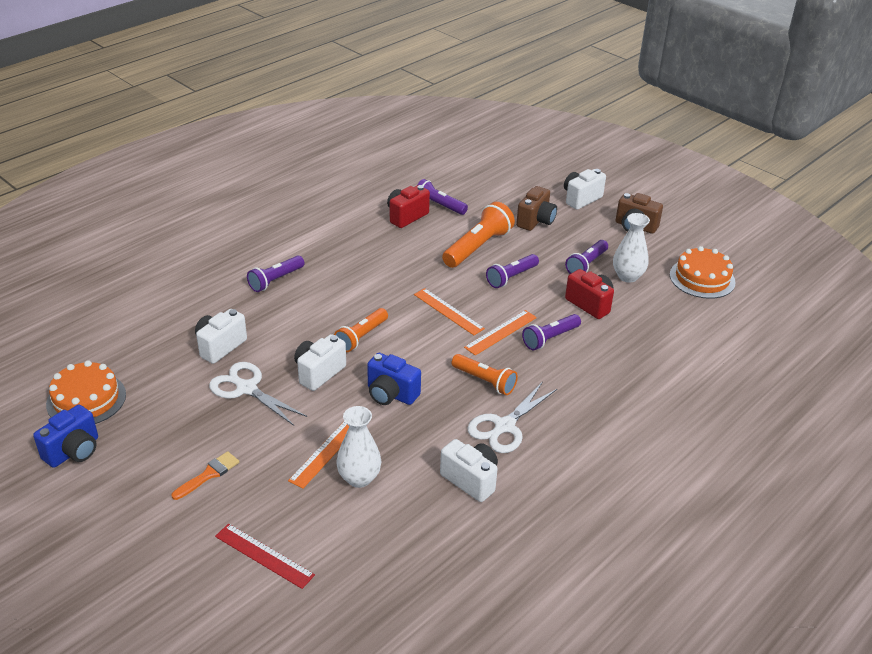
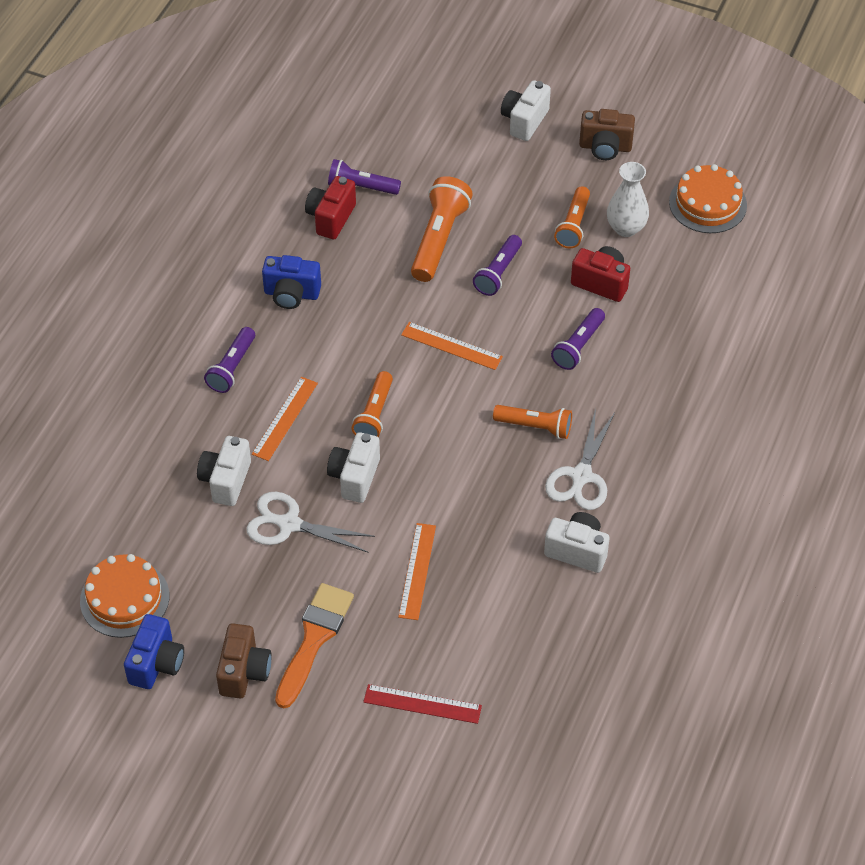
camera: 20 degrees left, 15 degrees up
(208, 474) = (314, 639): orange brush -> orange brush, size x1.74
(359, 478) = (467, 588): white vase -> none
(391, 394) = (446, 478): blue camera -> blue camera (291, 294)
(501, 332) = (522, 356): orange ruler -> orange ruler (285, 418)
(536, 221) = (487, 175): brown camera -> brown camera (244, 672)
(586, 265) = (573, 225): purple flashlight -> orange flashlight

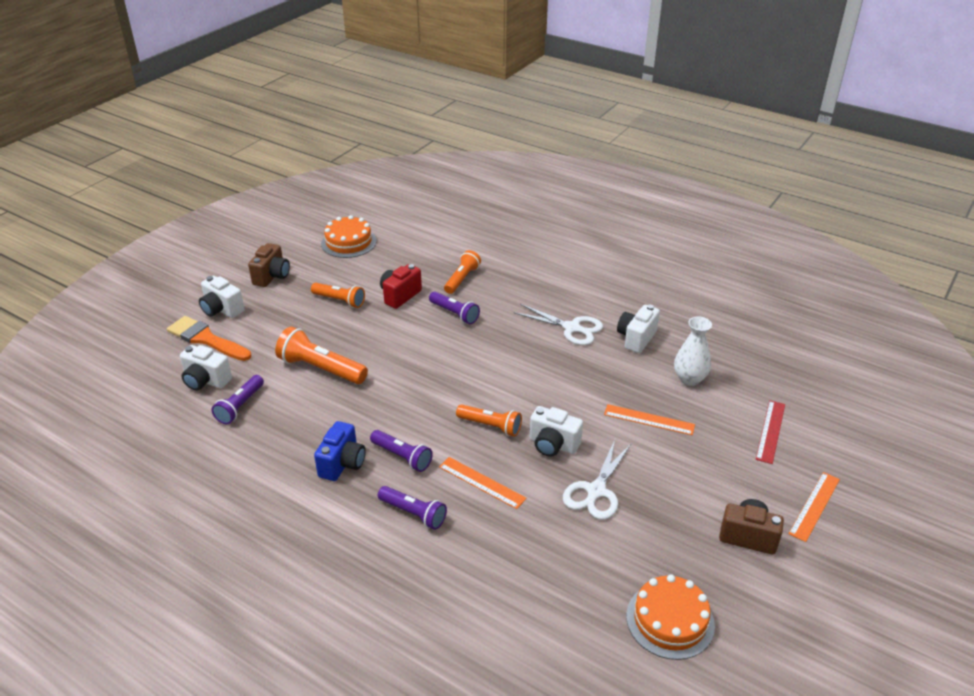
camera: 80 degrees left, 15 degrees down
(156, 663) = (742, 600): blue camera -> none
(226, 480) = (543, 530): white camera -> white camera (206, 381)
(314, 639) = (713, 487): orange brush -> orange brush (206, 339)
(331, 218) = (266, 429): red camera -> none
(451, 346) = (433, 375): orange ruler -> orange ruler (814, 506)
(498, 273) = (369, 342): purple flashlight -> purple flashlight (402, 457)
(535, 427) = (523, 343): orange flashlight -> orange flashlight (462, 279)
(626, 228) = (354, 278): white vase -> white vase (689, 379)

